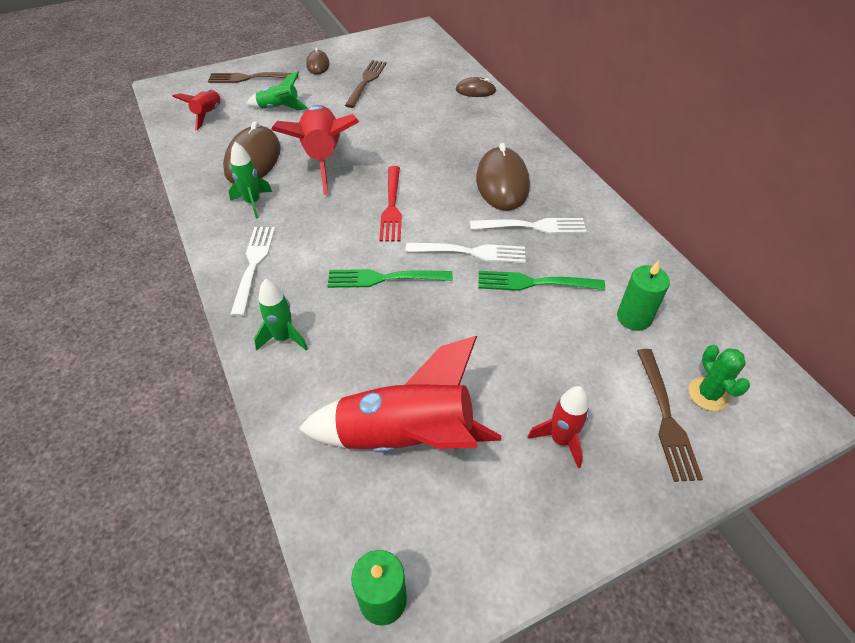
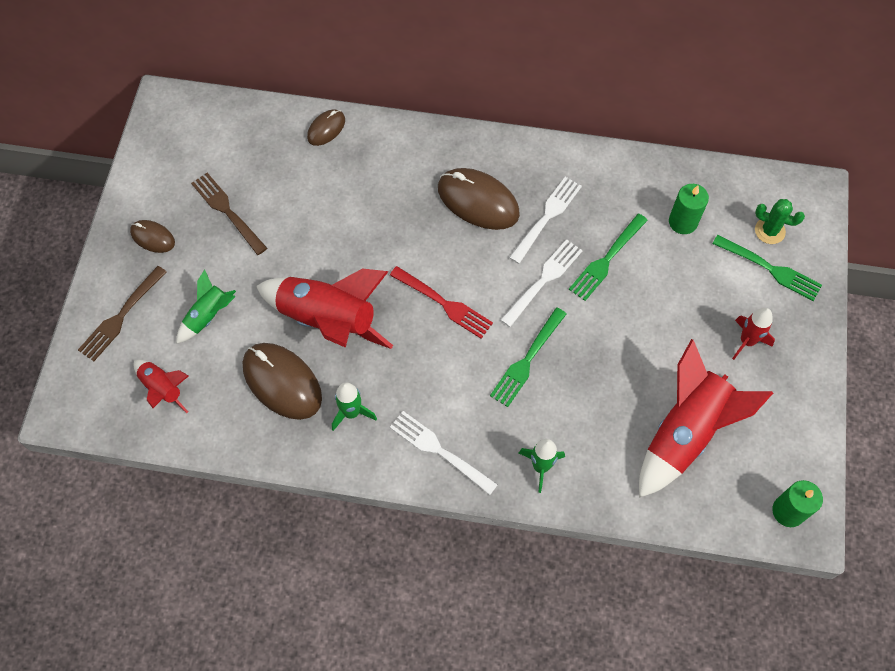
camera: 55 degrees left, 15 degrees up
(665, 416) = (769, 268): brown fork -> green fork

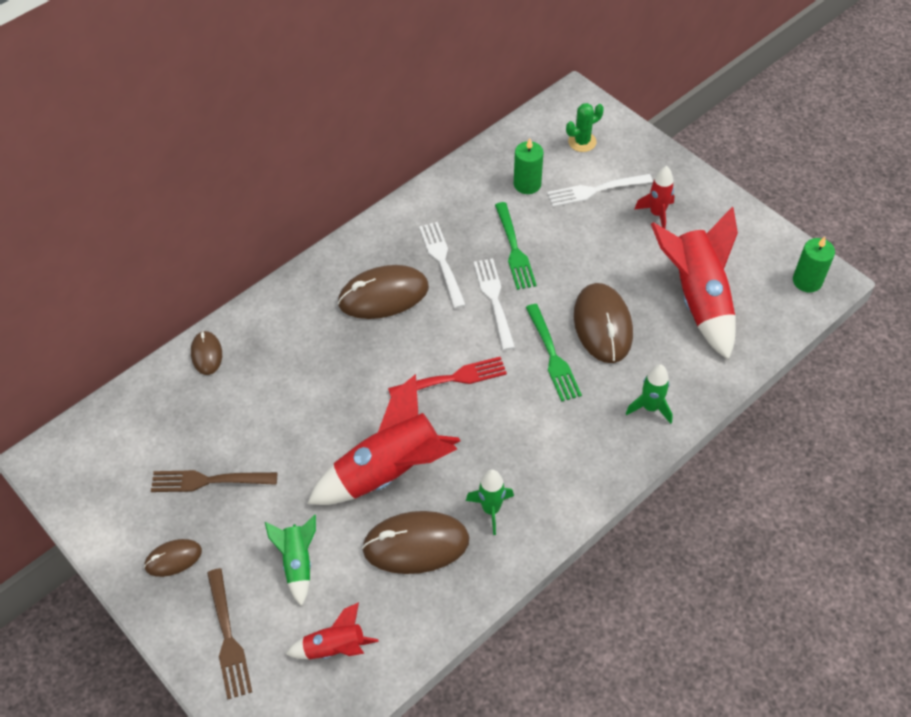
camera: 50 degrees left, 10 degrees down
(440, 451) = (580, 467): white fork -> white fork (596, 190)
(590, 377) = (603, 325): none -> brown mouse
(769, 268) = (611, 162): green fork -> none

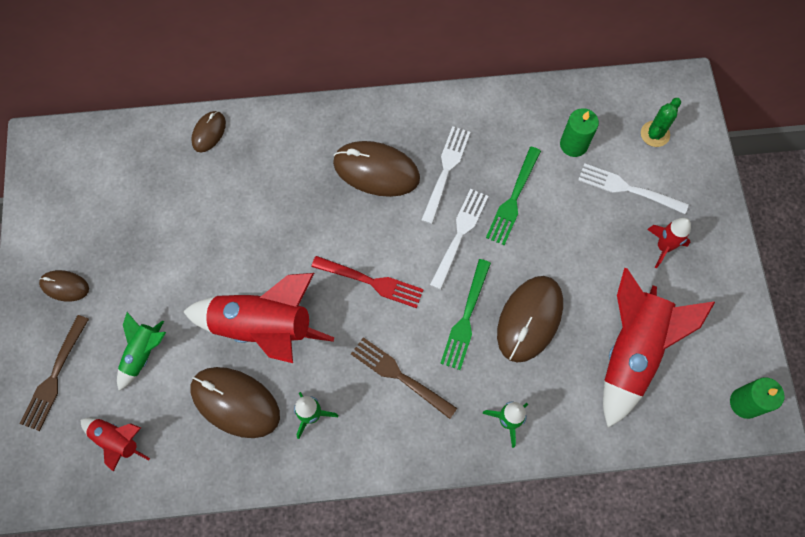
camera: 35 degrees right, 15 degrees up
(209, 480) = (134, 241): brown fork -> brown fork (400, 376)
(582, 142) = (655, 134): green cactus -> green cactus turned 60 degrees counterclockwise

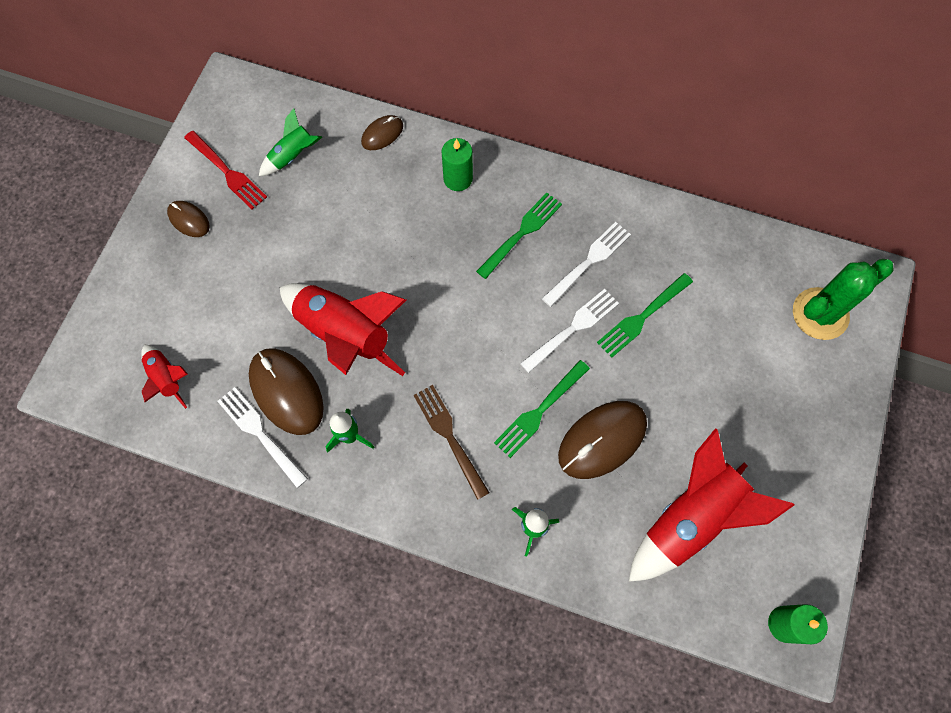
camera: 25 degrees right, 0 degrees up
(55, 375) = (142, 295): brown fork -> none
(143, 353) = (227, 310): green rocket -> green rocket (293, 156)
(370, 282) = (465, 336): red fork -> red fork (226, 171)
(376, 170) = (521, 234): brown mouse -> green fork
(573, 144) = (729, 289): green candle -> green candle (458, 179)
(628, 189) = (765, 357): white fork -> white fork (261, 434)
(655, 134) = (820, 314): green cactus -> green cactus, size x1.74
(663, 247) = (774, 430): red rocket -> none

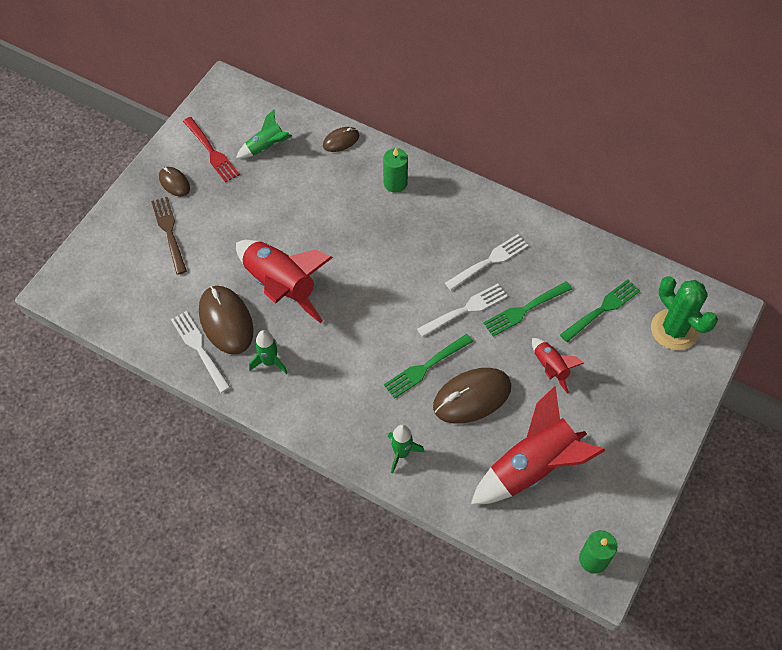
camera: 10 degrees right, 10 degrees down
(167, 378) = (135, 297): red rocket -> red rocket (550, 368)
(450, 438) = (349, 375): brown fork -> brown fork (169, 233)
(521, 234) = (438, 232): green fork -> green fork (602, 310)
(820, 314) = (674, 330): green cactus -> green cactus turned 75 degrees clockwise

